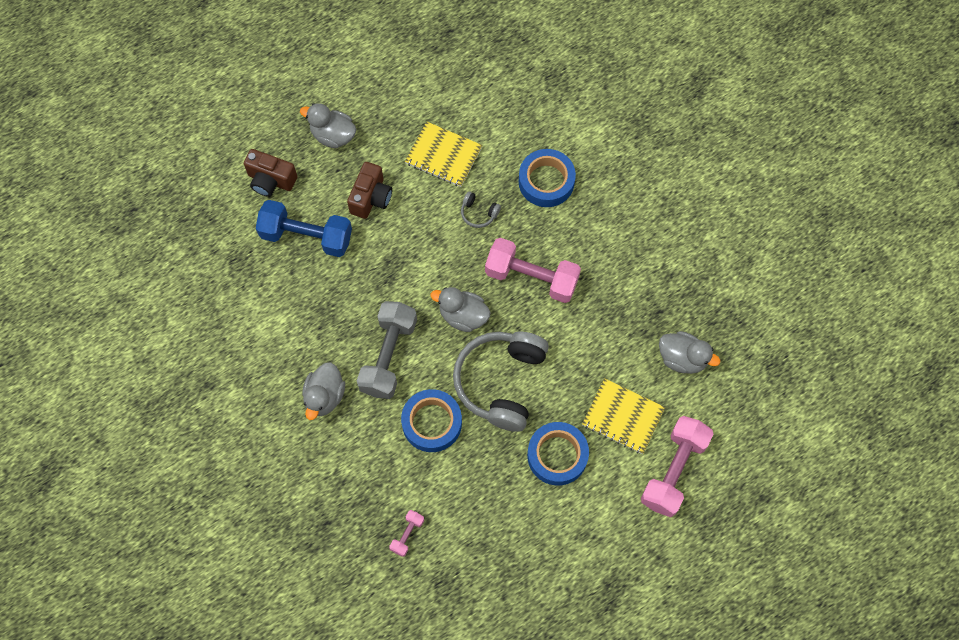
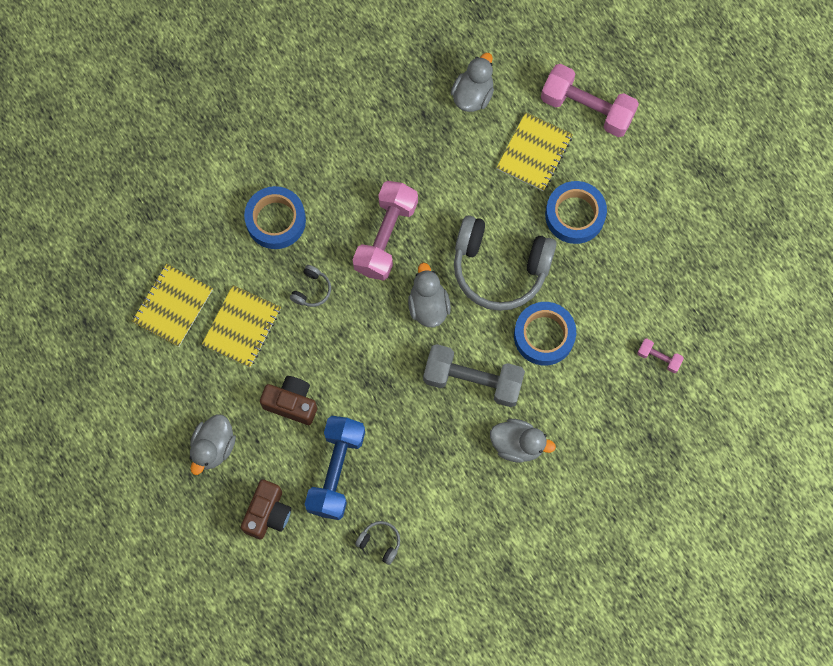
camera: 90 degrees left, 5 degrees up
(239, 274) = (380, 542): none -> grey headphones
(463, 99) = (173, 306): none -> yellow notebook
(463, 316) = (428, 305): grey duck -> grey duck turned 150 degrees clockwise

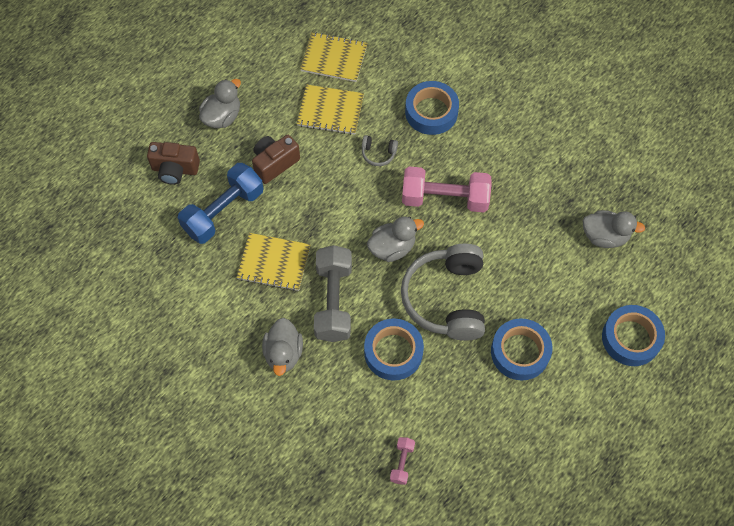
camera: 75 degrees right, 10 degrees down
(213, 447) = (222, 117): grey duck -> grey duck turned 120 degrees clockwise
(291, 403) = (274, 163): brown camera -> brown camera turned 135 degrees counterclockwise
(336, 471) = (223, 211): blue dumbbell -> blue dumbbell turned 45 degrees counterclockwise
(380, 542) = (168, 261): grey headphones -> none
(534, 152) = (568, 302): yellow notebook -> yellow notebook (274, 263)
(587, 108) = (631, 338): pink dumbbell -> blue tape

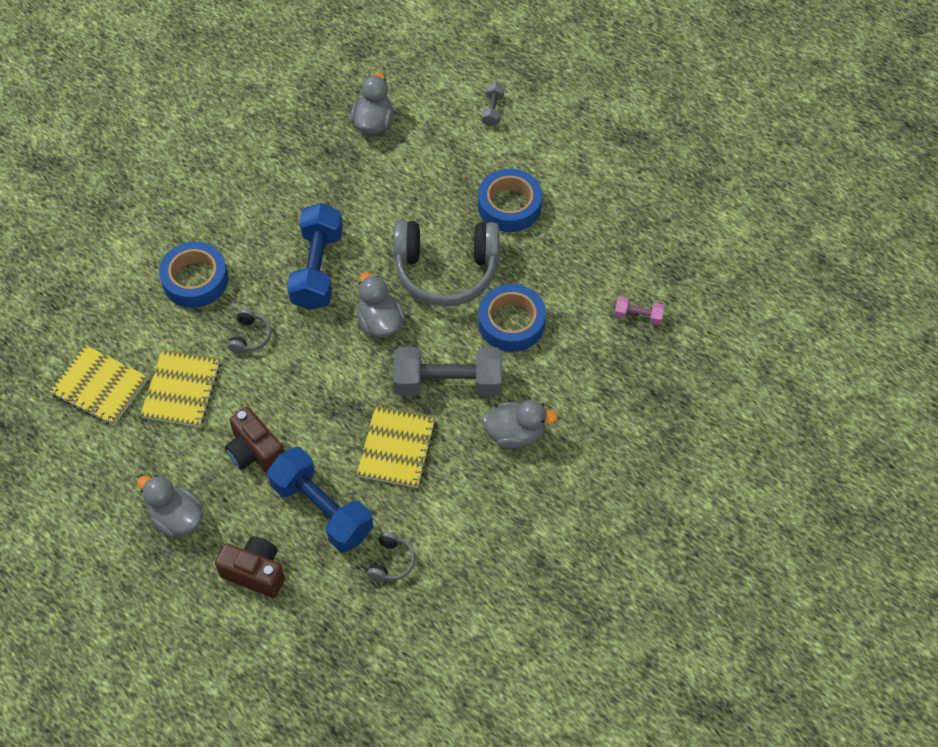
camera: 90 degrees left, 5 degrees down
(175, 170) = (255, 572): brown camera -> brown camera turned 75 degrees counterclockwise
(176, 261) = (391, 562): none -> grey headphones
(334, 58) = (100, 387): yellow notebook -> yellow notebook turned 75 degrees counterclockwise
(445, 198) = (317, 269): pink dumbbell -> blue dumbbell
(631, 338) = (492, 110): blue tape -> grey dumbbell

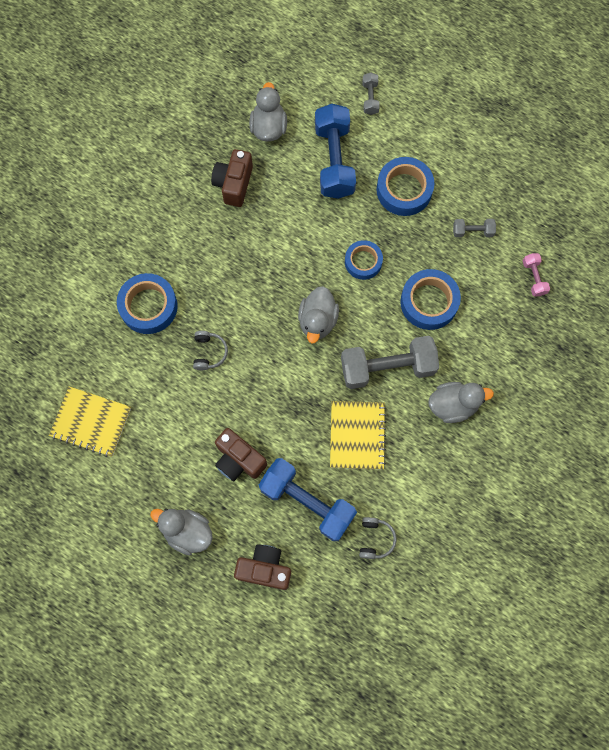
camera: 10 degrees left, 15 degrees up
(181, 389) = (162, 412): yellow notebook -> none
(317, 269) = (252, 278): blue dumbbell -> blue dumbbell (334, 160)
(321, 173) = (234, 184): none -> brown camera
(380, 323) = (317, 321): grey duck -> grey duck turned 135 degrees counterclockwise
(446, 271) = (363, 262): grey headphones -> blue tape
(578, 258) = (472, 231): none -> grey dumbbell
(638, 316) = (534, 278): pink dumbbell -> pink dumbbell turned 75 degrees clockwise

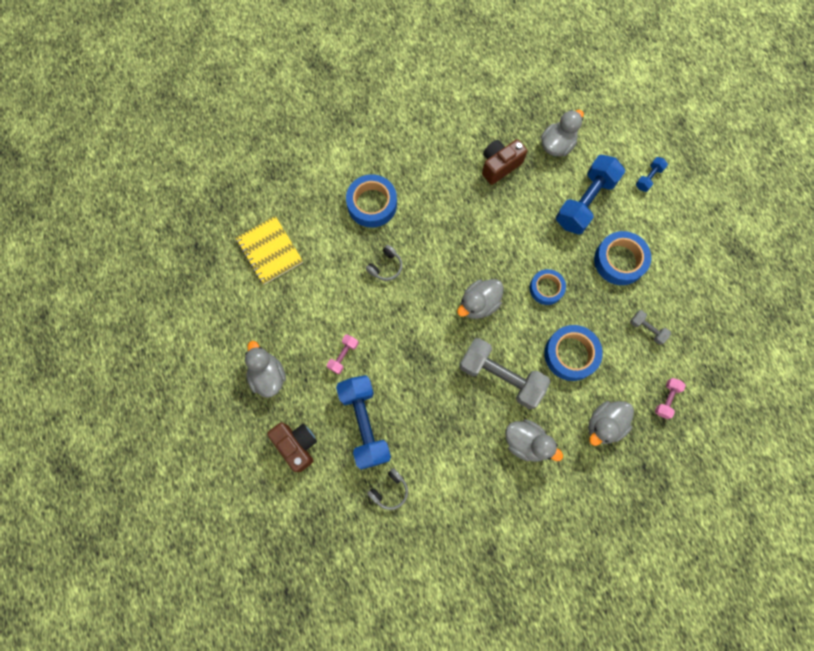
camera: 40 degrees right, 0 degrees up
(239, 460) = (343, 356): brown camera -> pink dumbbell
(357, 435) = (439, 406): yellow notebook -> none
(370, 98) = (648, 178): grey dumbbell -> blue dumbbell
(502, 339) = (604, 425): none -> grey duck

